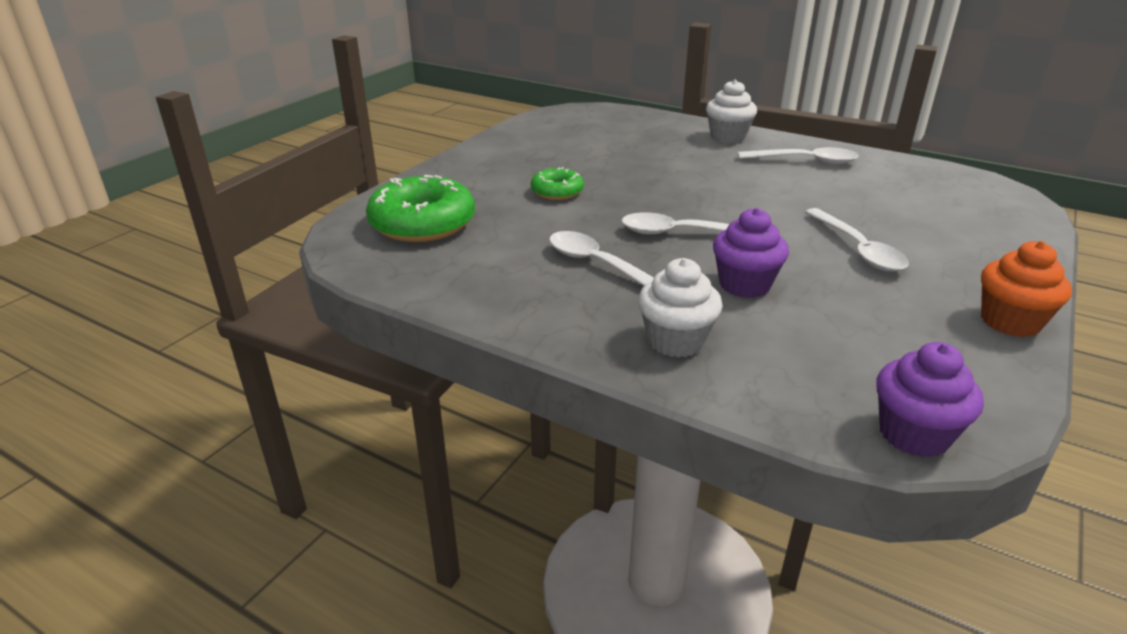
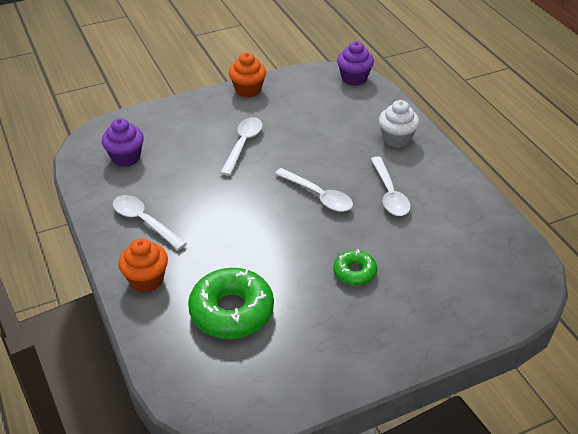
camera: 145 degrees left, 10 degrees up
(422, 223) = (473, 280): green donut -> green donut (231, 311)
(727, 137) = (146, 280): white cupcake -> orange cupcake
(744, 285) = (330, 150): purple cupcake -> purple cupcake (126, 157)

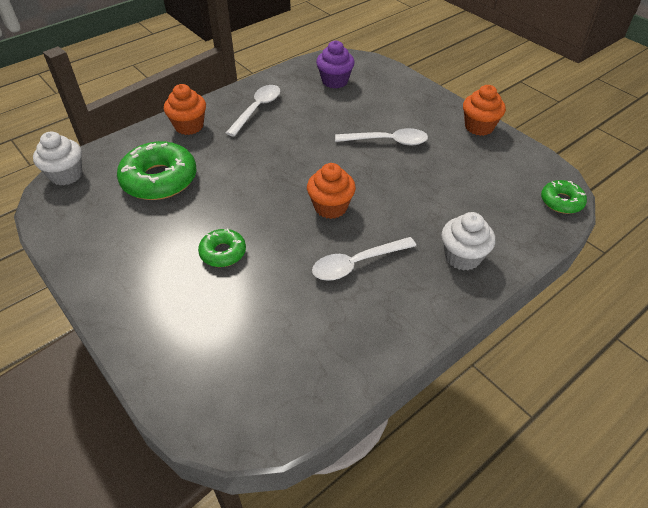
camera: 75 degrees right, 5 degrees up
(188, 397) = (66, 175): none -> white cupcake
(318, 196) = (330, 207): white spoon -> orange cupcake
(354, 78) = (561, 201): purple cupcake -> green donut

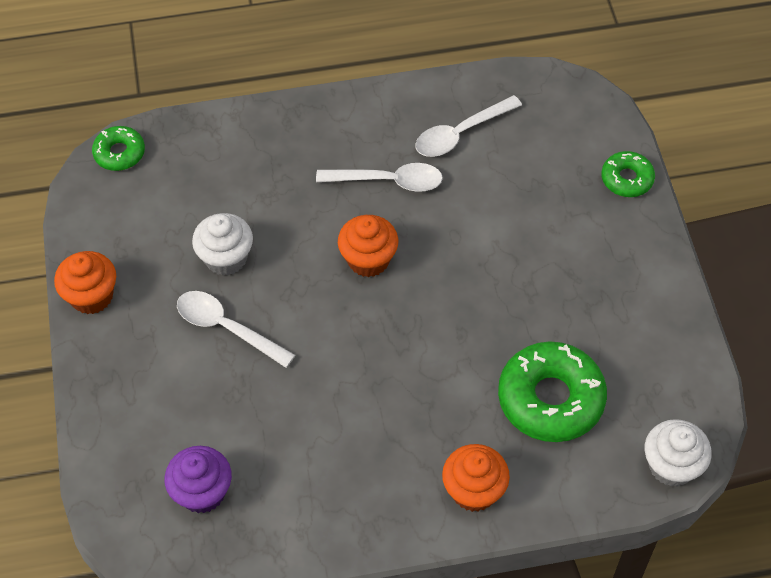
camera: 150 degrees left, 10 degrees up
(223, 252) = (517, 254): green donut -> green donut (627, 179)
(257, 109) = (358, 481): white spoon -> white spoon (460, 133)
(462, 257) = (281, 142): white cupcake -> white cupcake (226, 258)

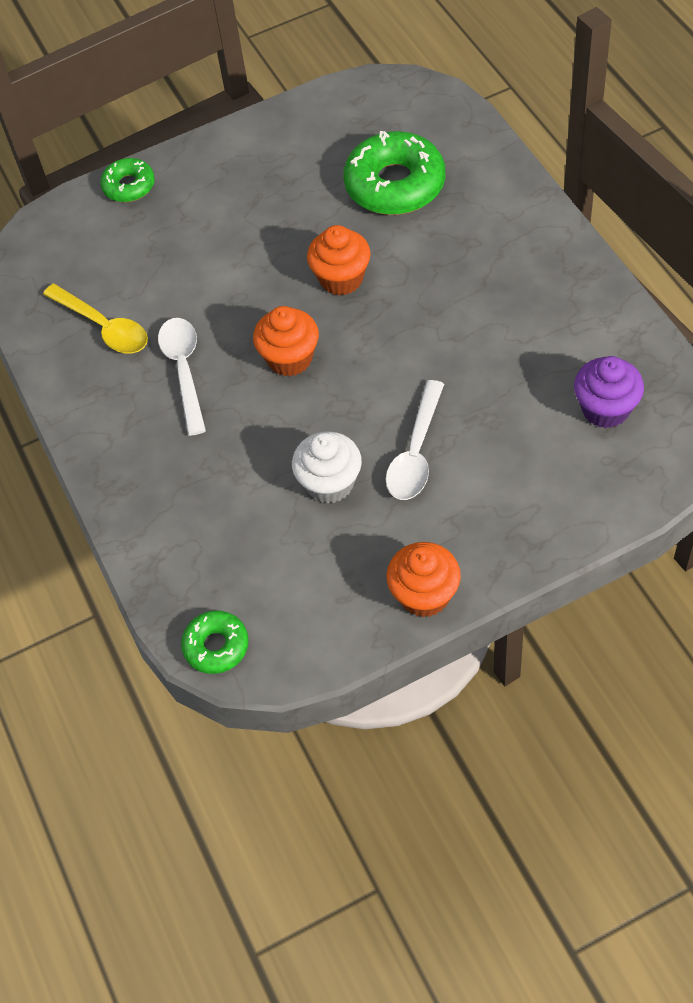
camera: 100 degrees left, 0 degrees up
(460, 133) = (103, 327): white spoon -> yellow spoon
(474, 490) = (509, 213): orange cupcake -> orange cupcake (341, 278)
(671, 466) = (427, 96): white cupcake -> none

